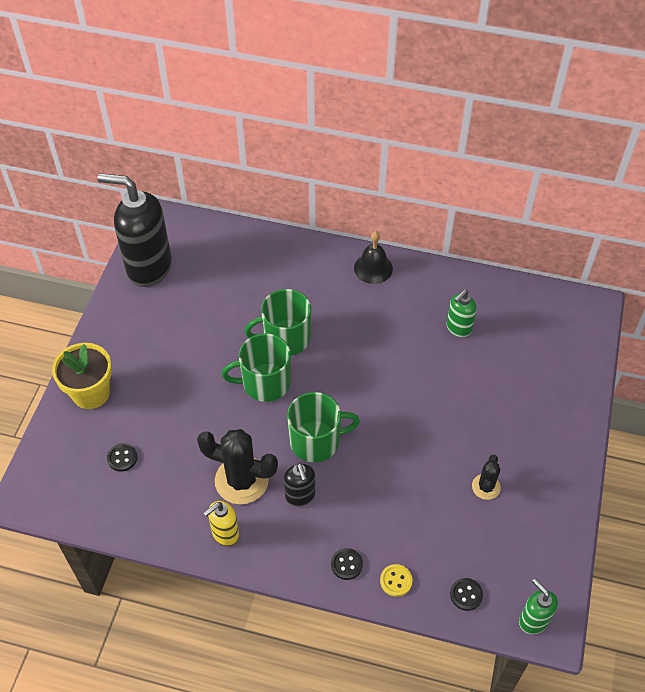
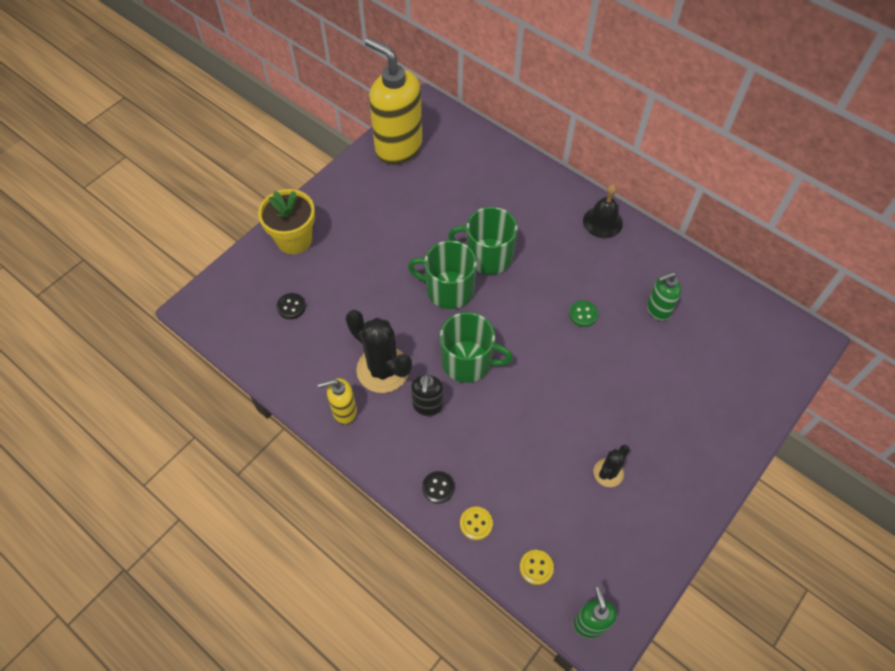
camera: 25 degrees right, 5 degrees up
(148, 267) = (398, 148): black soap dispenser -> yellow soap dispenser
(397, 358) = (583, 314): none -> green button
(466, 594) = (536, 567): black button -> yellow button

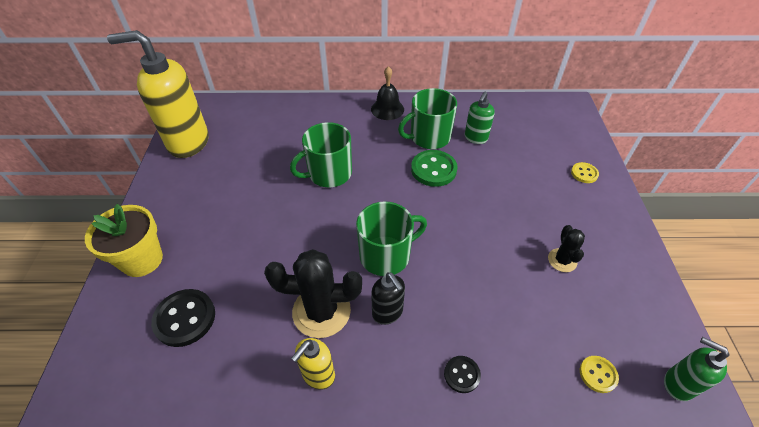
camera: 40 degrees left, 10 degrees down
(291, 307) = (185, 318): black button -> black button, size x1.78
(448, 289) = (320, 214): green mug -> green mug (429, 137)
(476, 523) = (520, 379): yellow button -> yellow button (584, 173)
(583, 314) = (433, 169): green button -> green button, size x1.78

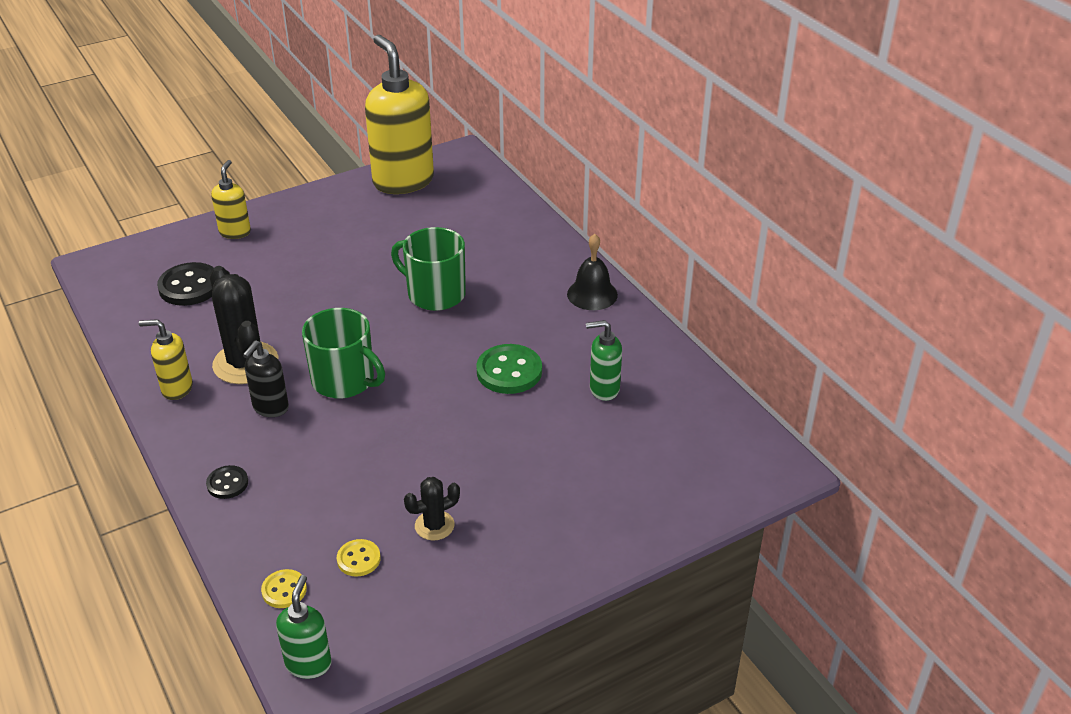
camera: 60 degrees right, 10 degrees down
(142, 260) = (235, 232): yellow flower pot -> yellow soap dispenser
(429, 137) = (568, 348): green mug -> none
(584, 173) = (619, 514): yellow button -> yellow button (358, 559)

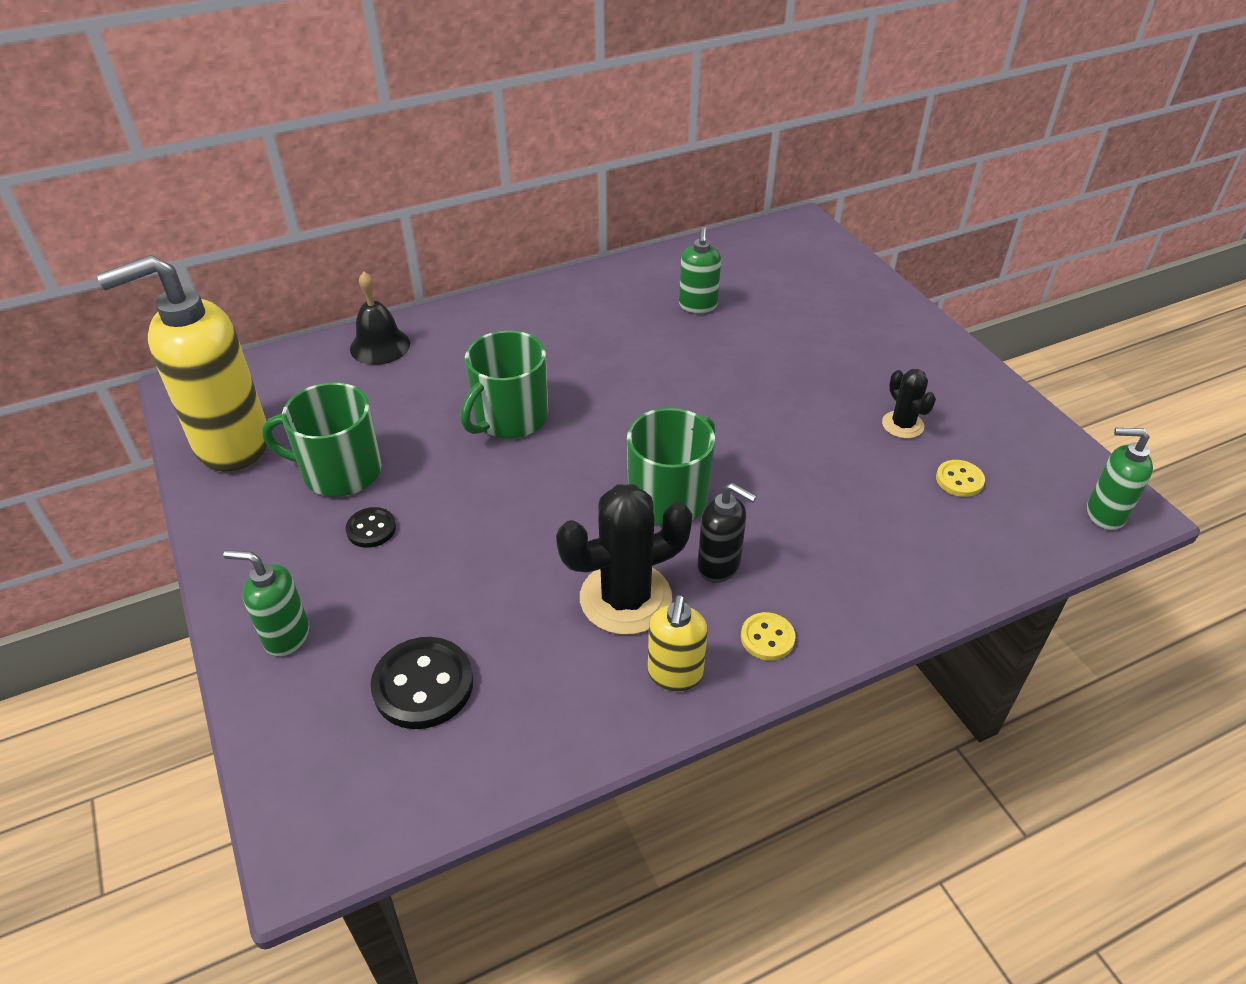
camera: 85 degrees left, 5 degrees up
(227, 483) = (860, 600): black button -> black button (371, 529)
(235, 232) = (286, 636): yellow soap dispenser -> green soap dispenser
(284, 590) = (1015, 537): yellow button -> yellow button (767, 638)
(376, 227) = (339, 471): none -> green mug
(509, 371) = (664, 365): green button -> none
(592, 294) = (540, 301): black bell -> black bell (380, 346)

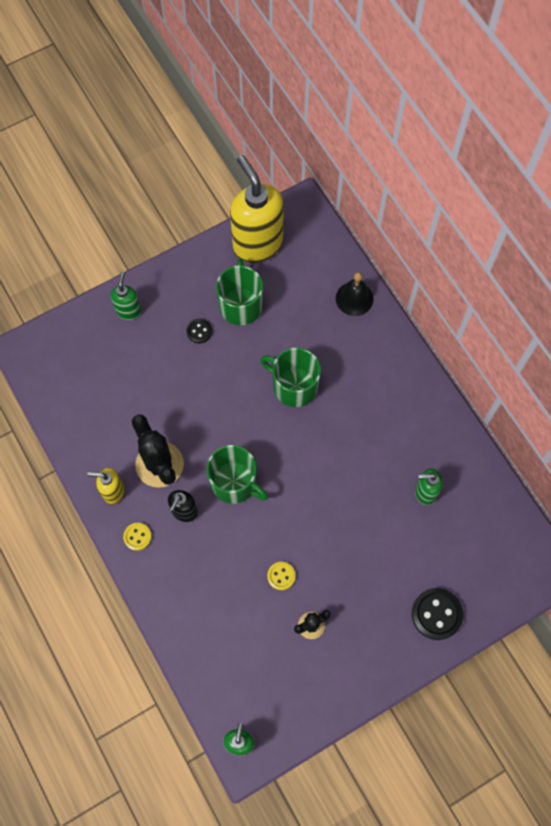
camera: 85 degrees right, 25 degrees up
(423, 685) = (103, 377): black button -> black button (437, 614)
(959, 480) = (262, 655): yellow button -> yellow button (281, 576)

